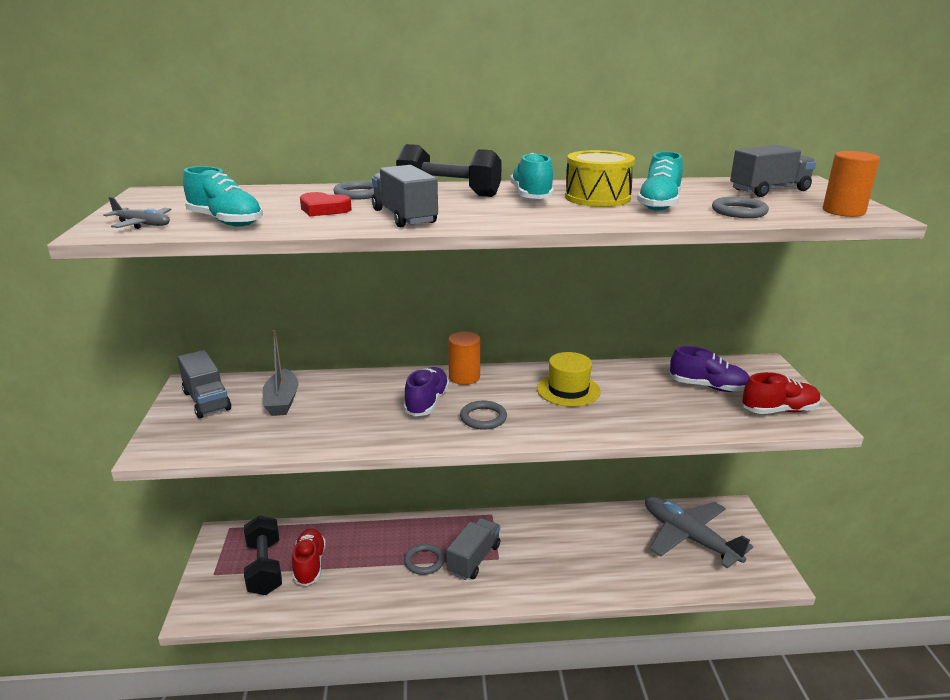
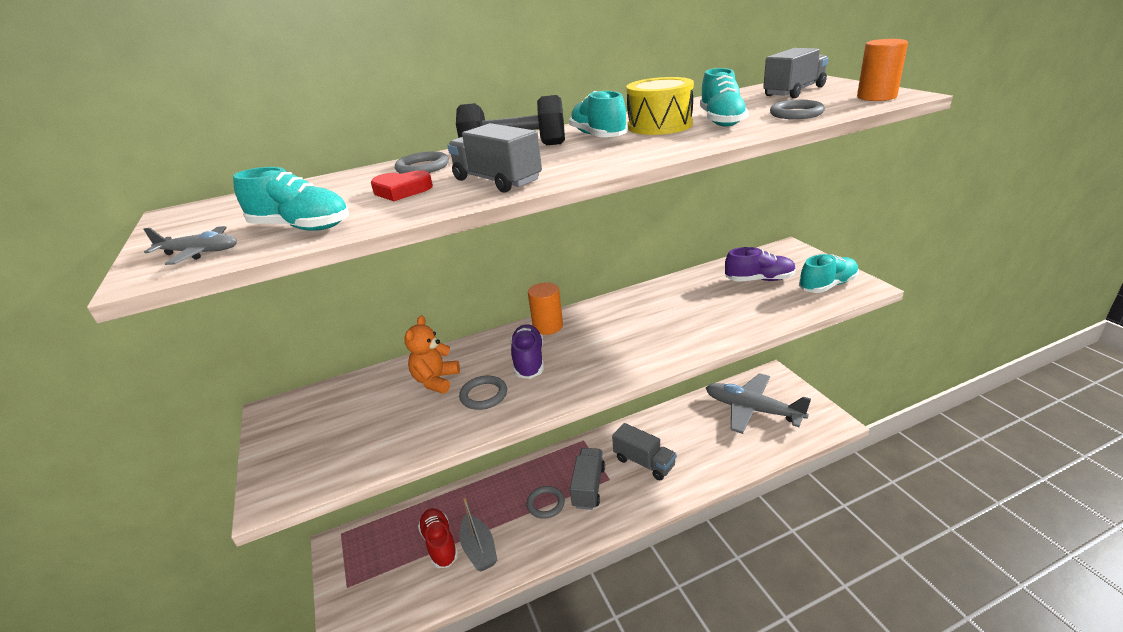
camera: 15 degrees left, 5 degrees up
(206, 400) = (300, 422): grey truck -> grey truck (644, 462)
(264, 567) = (396, 562): black dumbbell -> none
(282, 401) = (383, 400): grey boat -> grey boat (479, 549)
(335, 397) = (436, 381): none -> orange teddy bear
(483, 418) = (590, 361): grey ring -> grey ring (484, 395)
(568, 390) = (648, 314): yellow hat -> none
(779, 410) = (827, 286): red shoe -> turquoise shoe

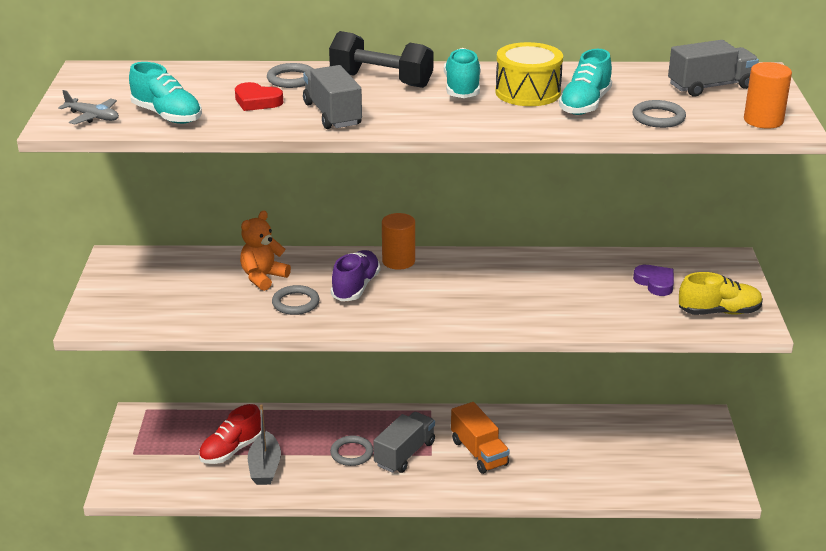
camera: 20 degrees right, 0 degrees up
(440, 544) = (231, 450): red shoe -> red shoe turned 135 degrees counterclockwise
(644, 462) = (479, 452): grey truck -> orange truck
(752, 409) = (643, 445): grey plane -> none
(759, 280) = (655, 283): purple shoe -> purple heart
(827, 286) = (719, 312): turquoise shoe -> yellow shoe

